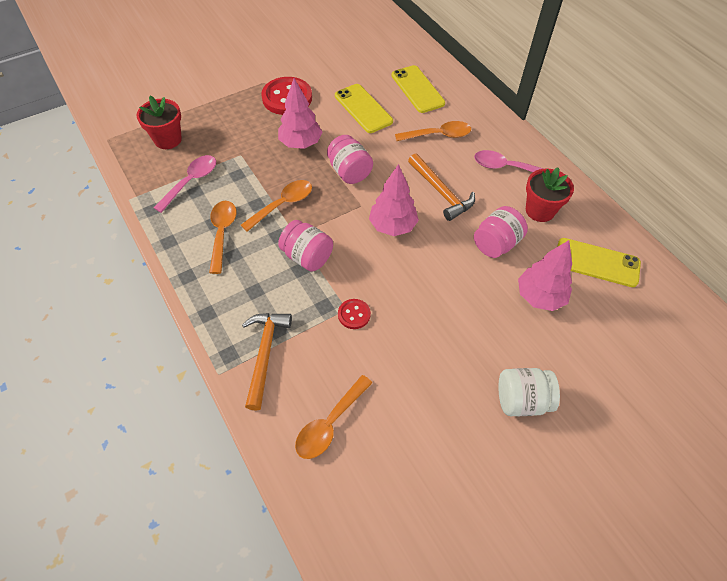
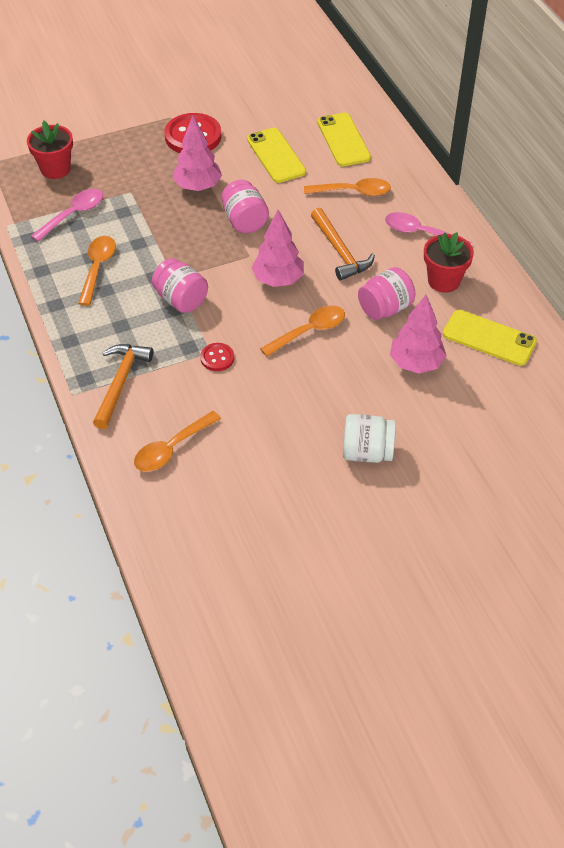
camera: 10 degrees right, 5 degrees down
(283, 204) = (166, 246): orange spoon -> orange spoon (309, 331)

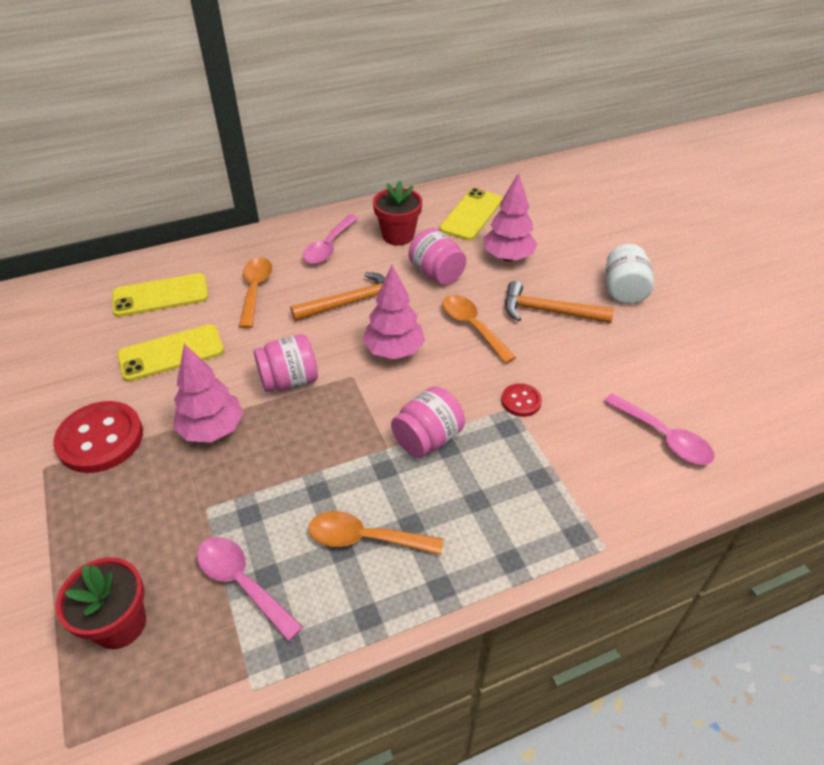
camera: 90 degrees left, 5 degrees down
(121, 382) = (575, 494): orange hammer -> orange hammer (548, 311)
(171, 449) = (664, 437): orange spoon -> pink spoon

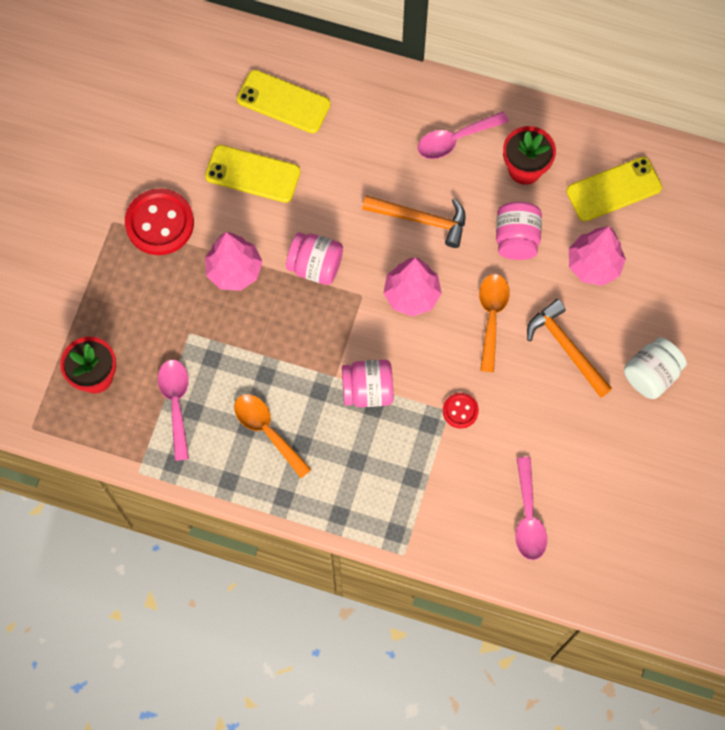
camera: 40 degrees right, 25 degrees up
(255, 290) = (358, 149): orange spoon -> none

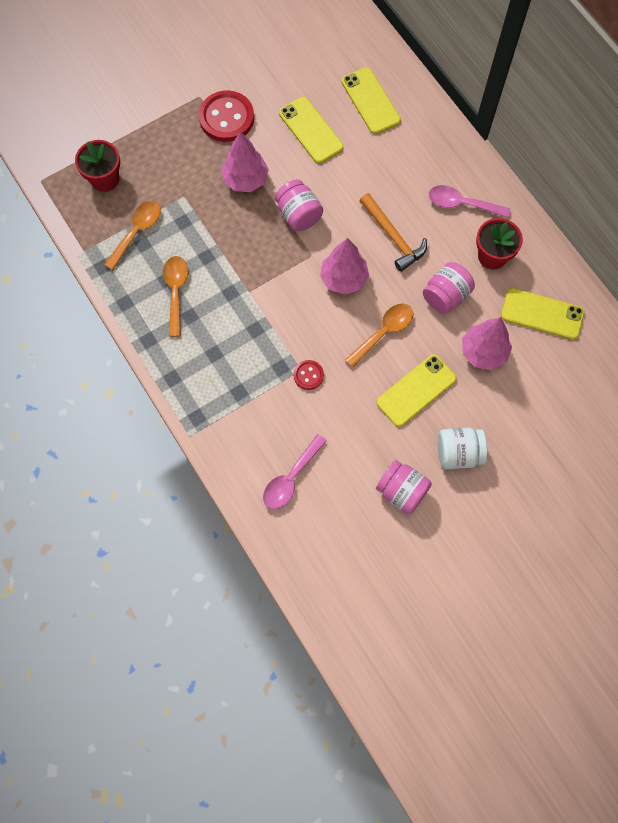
camera: 40 degrees right, 0 degrees up
(176, 403) = (137, 232): pink spoon -> orange spoon
(367, 390) = (261, 316): pink jar -> pink jar (401, 491)
(566, 347) = (416, 390): orange hammer -> yellow phone

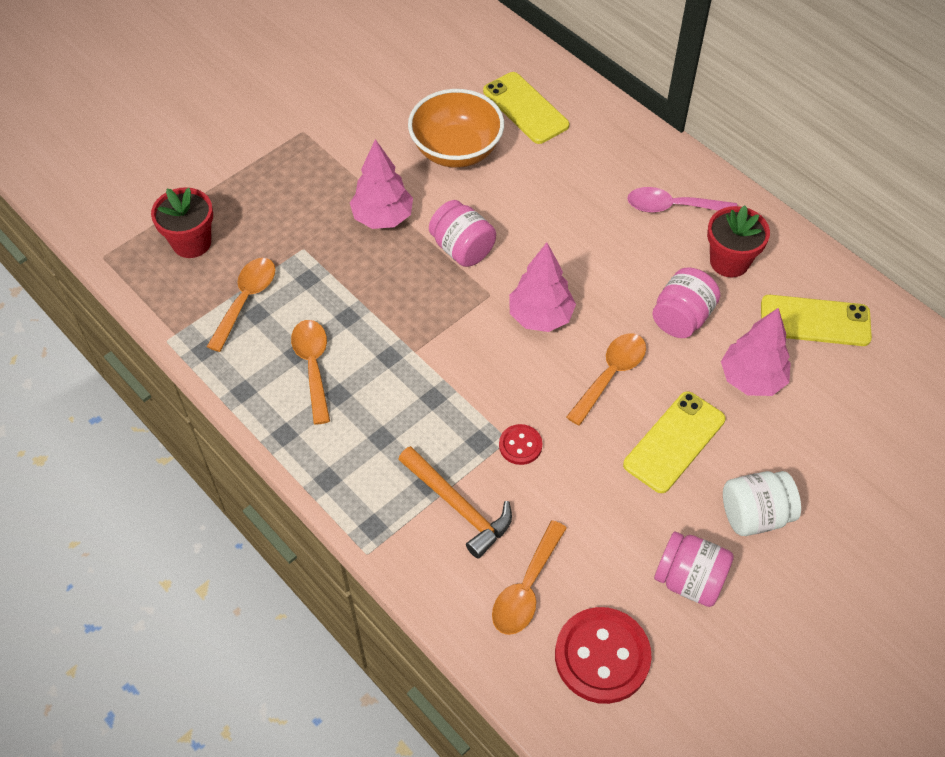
camera: 10 degrees left, 15 degrees down
(226, 118) = (343, 151): red button -> red button (602, 656)
(291, 478) = (526, 588): pink spoon -> orange spoon
(310, 130) = (456, 150): yellow phone -> orange bowl
(393, 237) = (593, 258): orange hammer -> orange hammer (458, 506)

